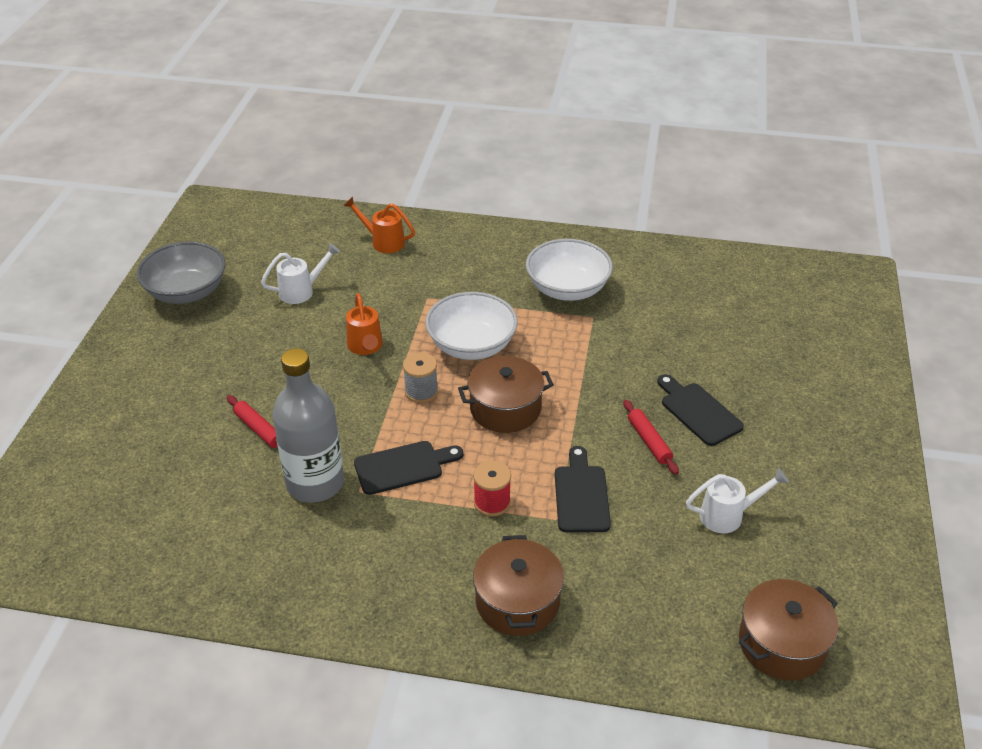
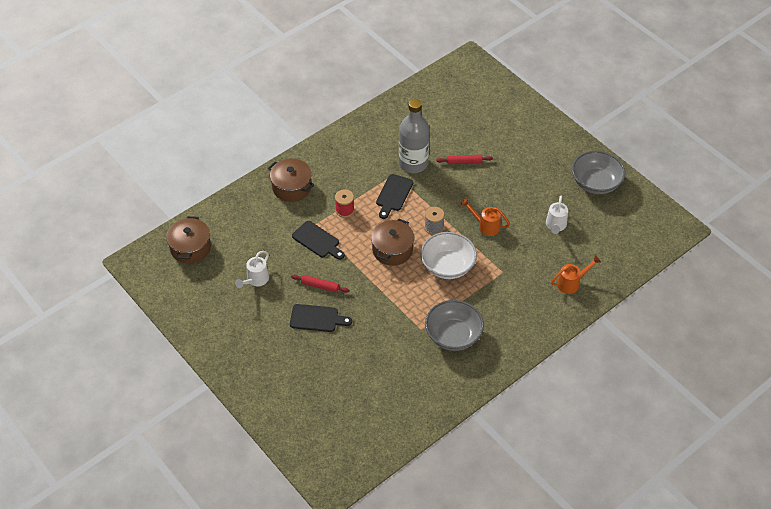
camera: 130 degrees right, 10 degrees up
(567, 289) = (453, 335): white bowl -> grey bowl

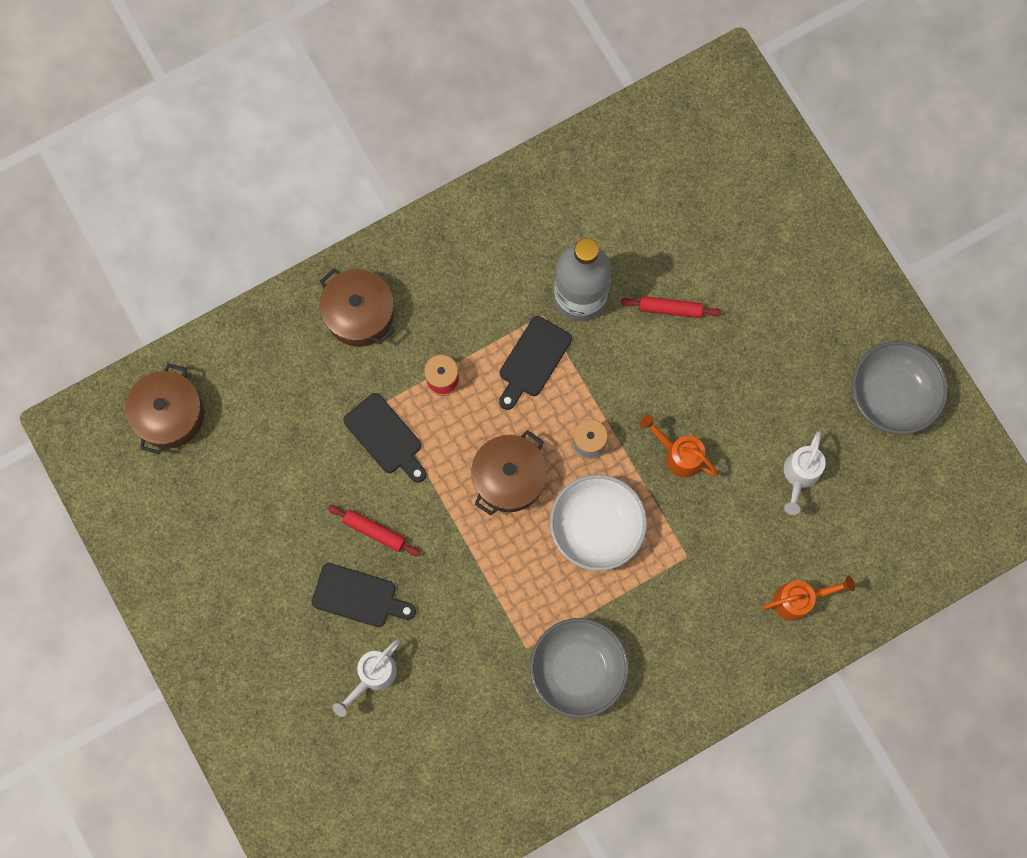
camera: 10 degrees right, 25 degrees up
(255, 280) = (269, 501): white watering can -> white watering can (372, 676)

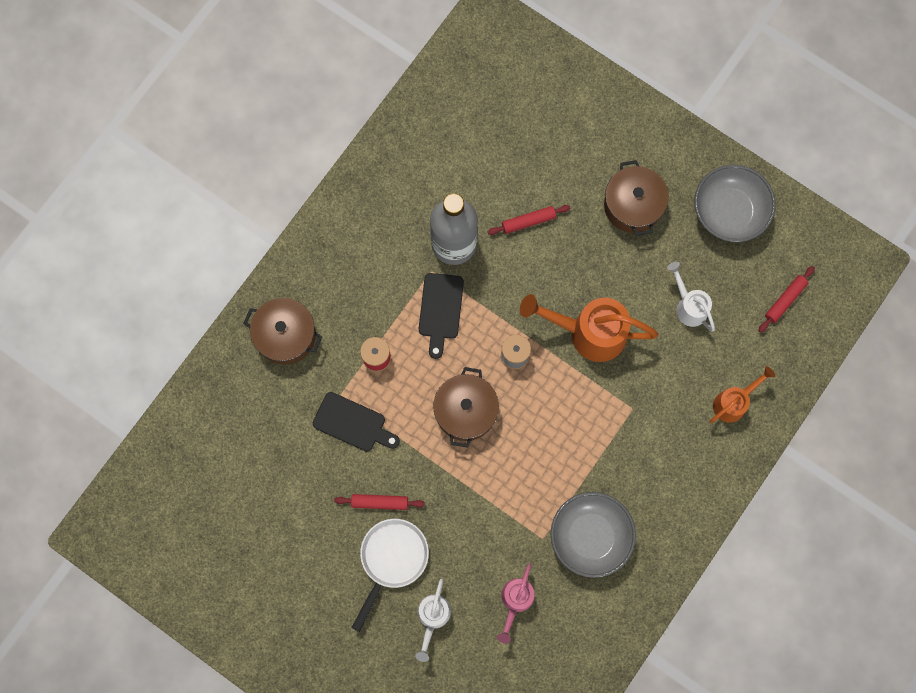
camera: 25 degrees left, 0 degrees up
(169, 415) = (170, 485): brown pot -> brown pot (633, 205)
(359, 596) = (391, 559): black cutting board -> white pan
(467, 700) = (515, 601): none -> pink watering can
(596, 527) = (552, 418): white bowl -> none
(678, 455) = (589, 332): orange watering can -> orange watering can, size x1.74
(799, 475) = (688, 306): white watering can -> white watering can turned 150 degrees clockwise
(907, 517) = (785, 300): none -> red rolling pin

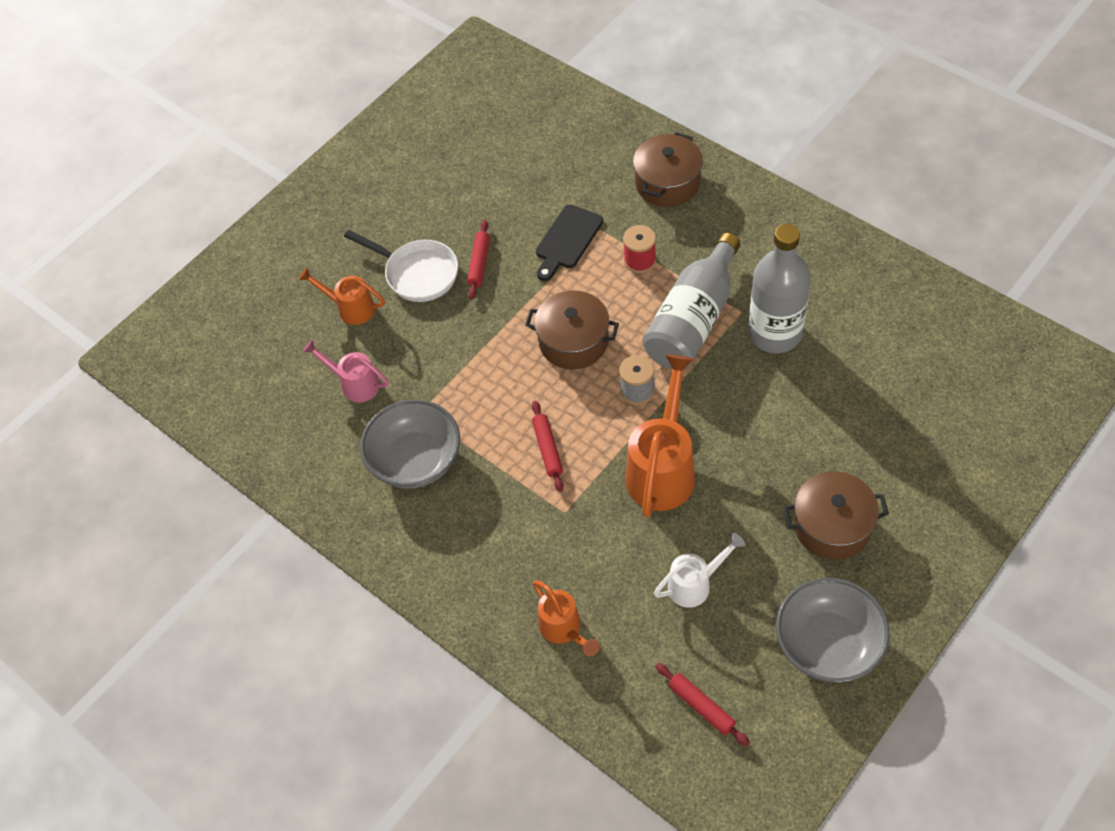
camera: 100 degrees right, 20 degrees down
(432, 617) = (351, 308): white watering can -> orange watering can
(440, 310) = (693, 320): black cutting board -> grey bottle
(528, 222) = (805, 409): red rolling pin -> red rolling pin (547, 449)

